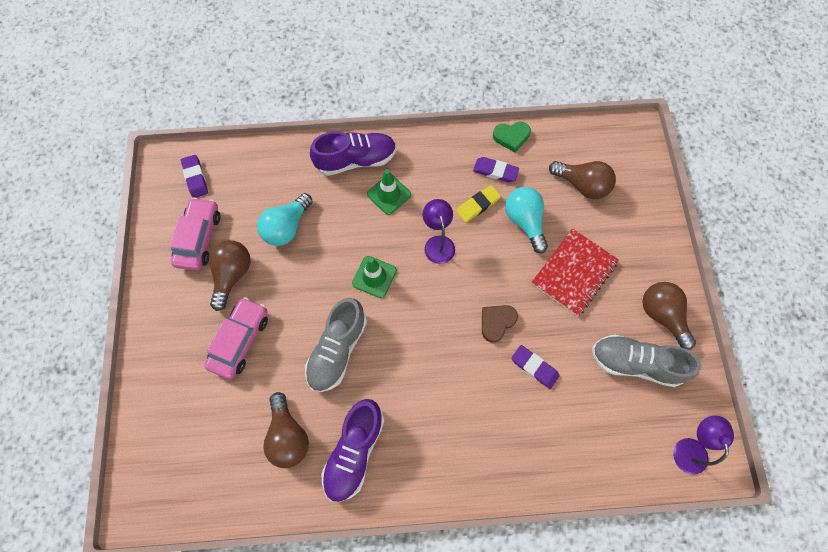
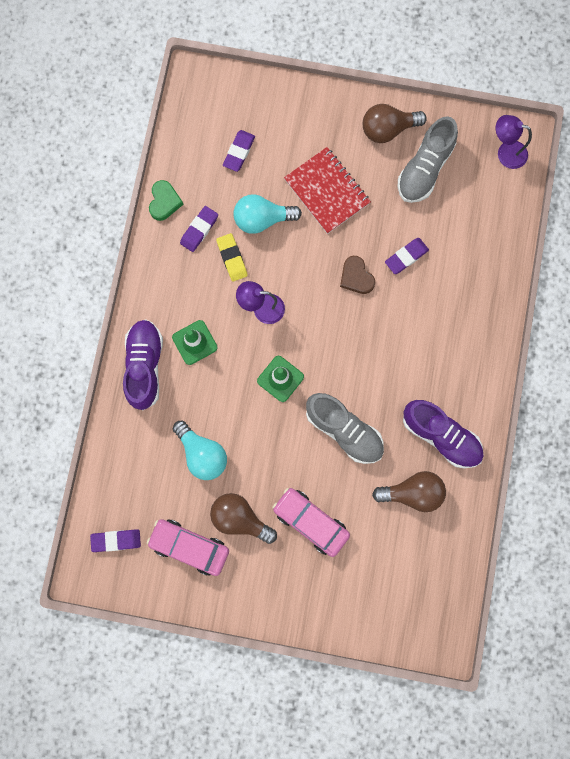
camera: 75 degrees left, 10 degrees up
(582, 185) = (239, 152): brown light bulb -> purple eraser

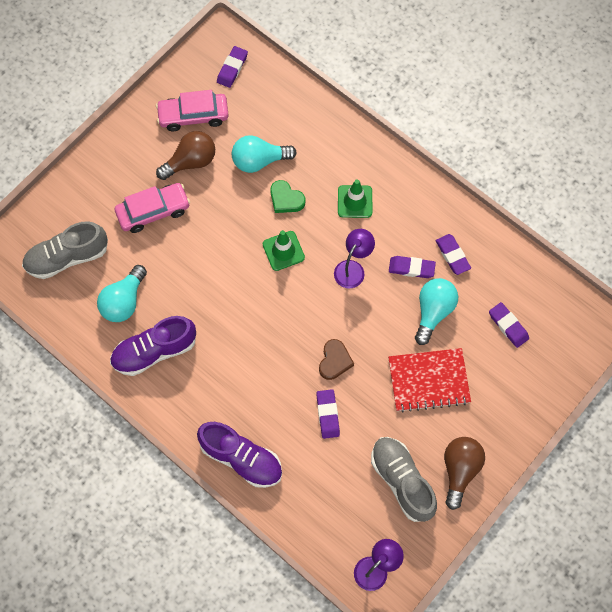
camera: 120 degrees right, 10 degrees down
(145, 366) = (357, 155): purple shoe -> purple shoe (241, 458)
(164, 202) = (494, 241): green heart -> green heart (286, 199)
(189, 547) = (193, 116): pink car -> pink car turned 150 degrees counterclockwise
(232, 258) = (411, 268): yellow eraser -> purple eraser
(344, 430) = (209, 277): grey shoe -> grey shoe (67, 257)
(356, 277) = (334, 361): brown heart -> brown heart turned 105 degrees clockwise
(412, 493) = (124, 301): brown light bulb -> turquoise light bulb

